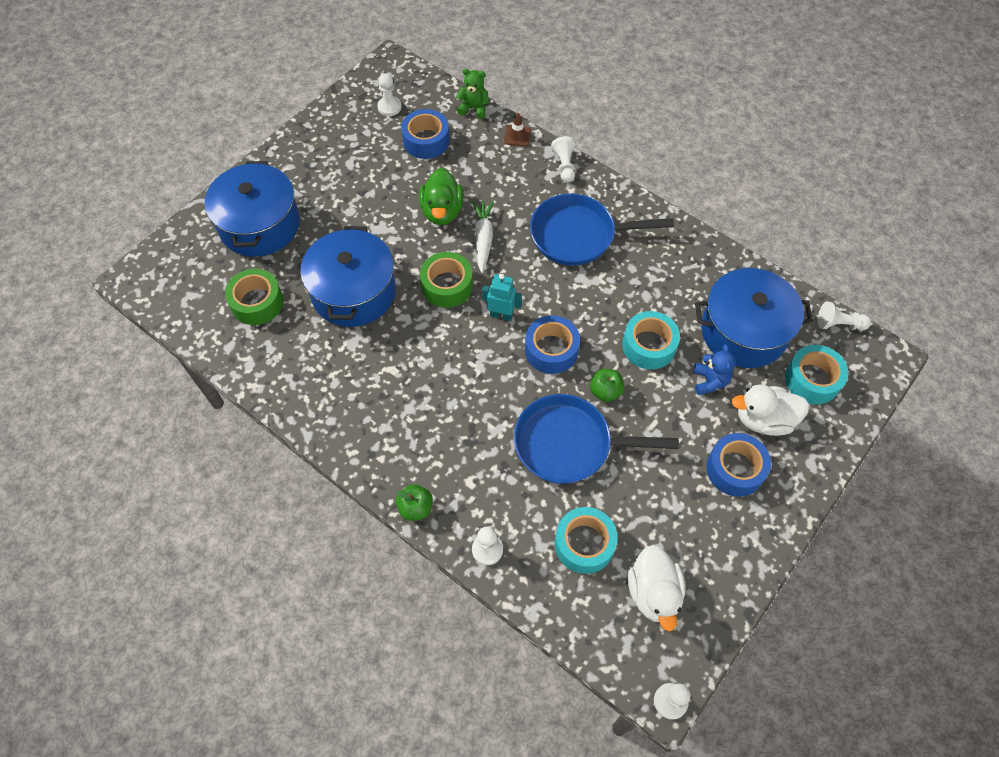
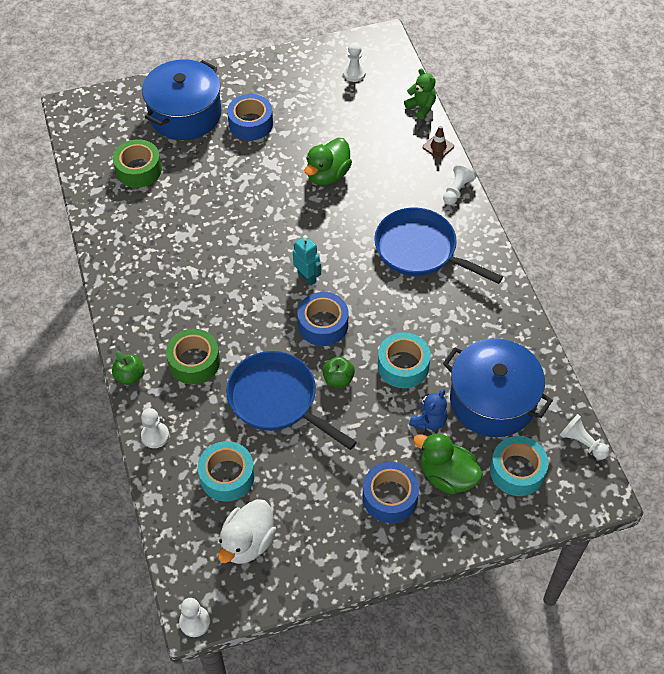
camera: 35 degrees right, 5 degrees down
(353, 292) = (212, 199): blue pot -> none
(426, 141) = (361, 114): blue tape -> blue tape (251, 123)
(447, 286) = (284, 232): green tape -> green tape (194, 362)
(483, 239) = (342, 212): white carrot -> none
(763, 419) = (447, 476): white duck -> green duck

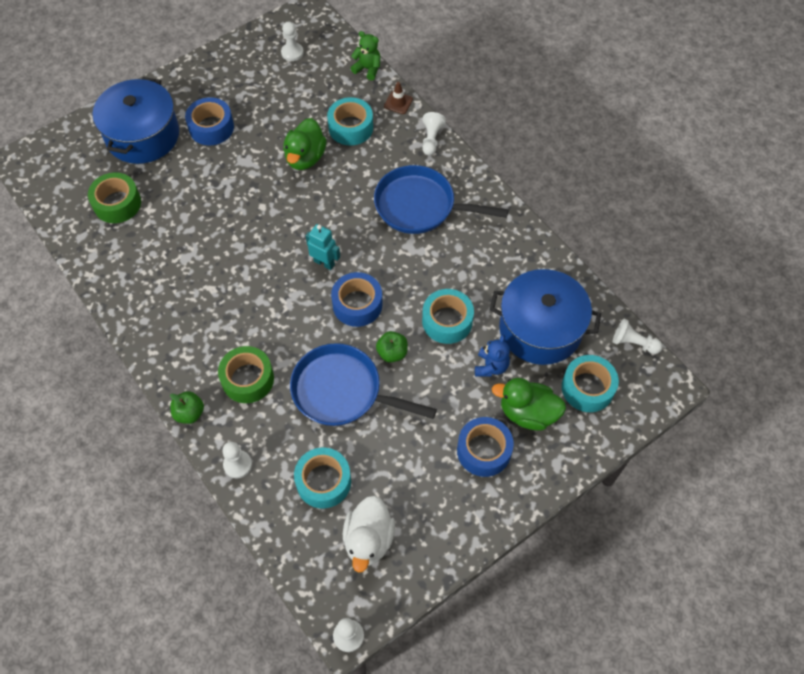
camera: 20 degrees left, 5 degrees up
(382, 158) = (351, 127): none -> turquoise tape

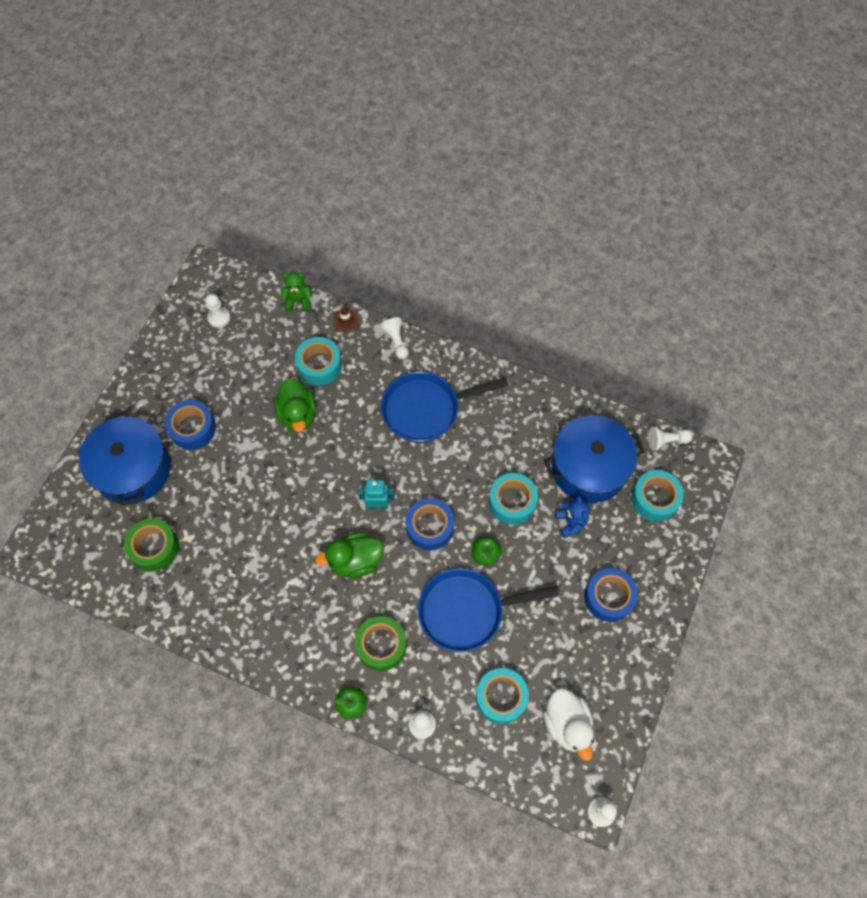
camera: 30 degrees left, 5 degrees up
(527, 413) = (622, 546): green duck -> green duck (355, 561)

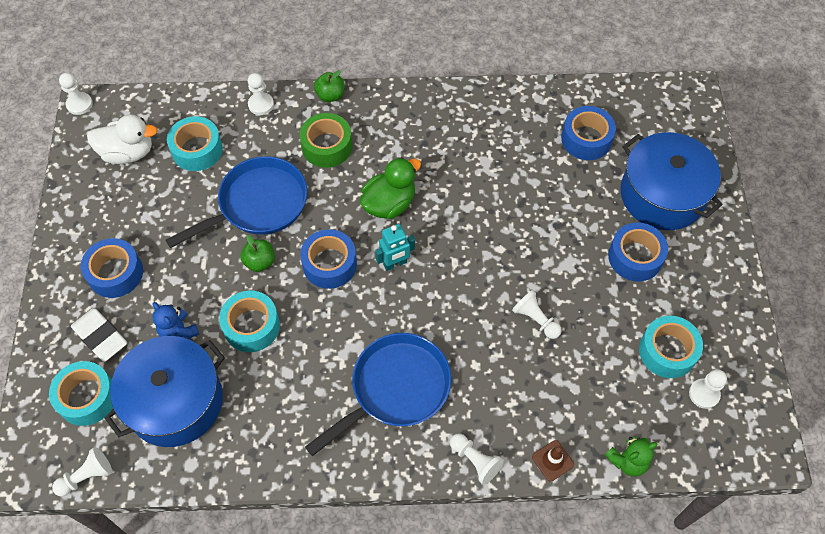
camera: 155 degrees right, 5 degrees down
(154, 548) = (586, 139): green tape -> blue tape
(298, 415) = (535, 319): green duck -> white pawn
(319, 365) = (548, 387): turquoise tape -> turquoise tape (667, 351)
(567, 724) = (128, 153): white duck -> white duck turned 135 degrees clockwise
(634, 544) = (100, 337): none -> white eraser

